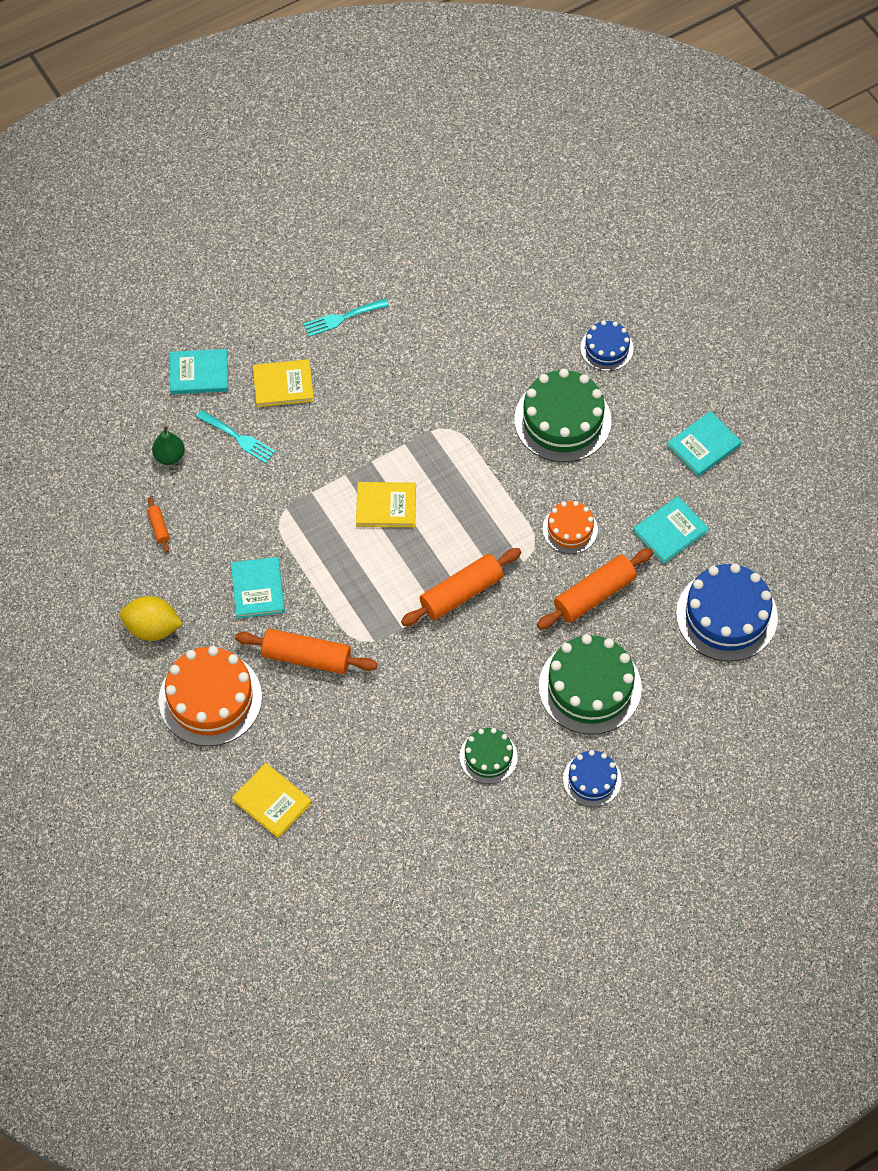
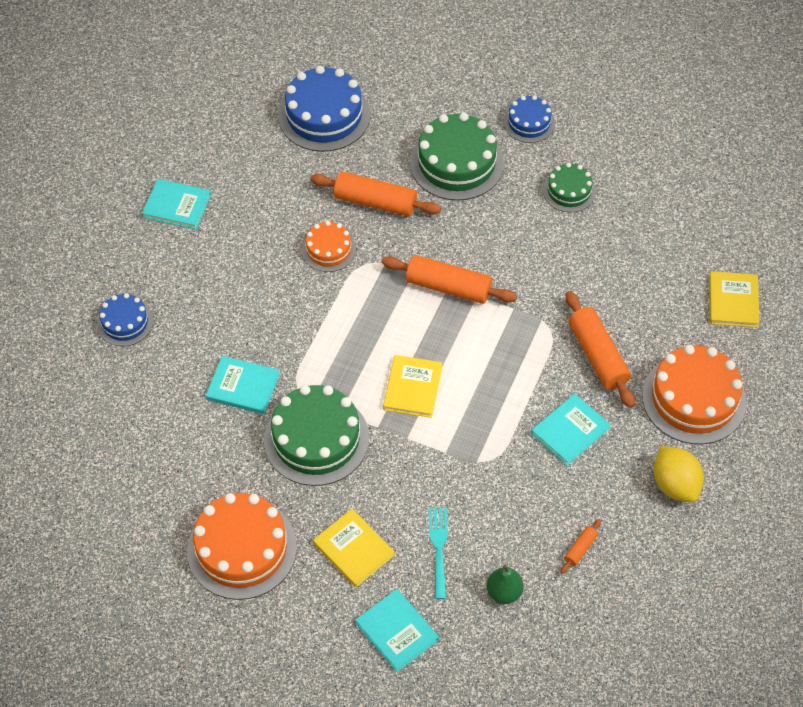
camera: 125 degrees left, 5 degrees down
(342, 318) = (242, 548): turquoise fork -> orange cake
(386, 506) = (413, 388): yellow book -> yellow book turned 45 degrees clockwise
(562, 420) = (225, 313): green cake -> green cake (316, 439)
(670, 531) = (277, 186): turquoise book -> turquoise book (243, 386)

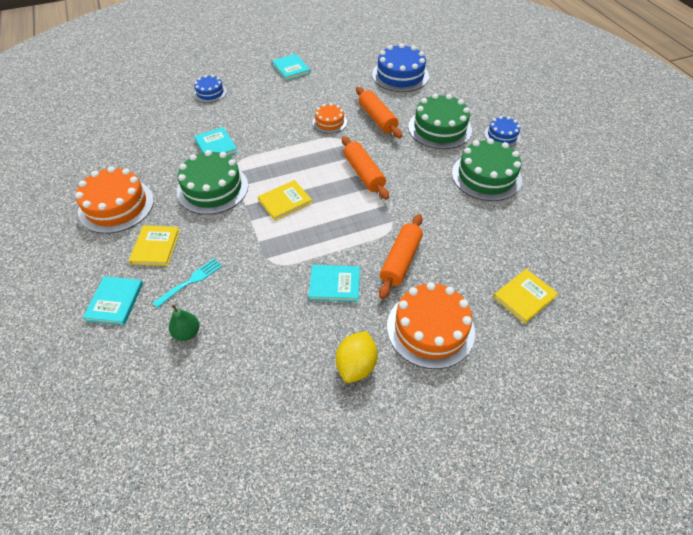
camera: 45 degrees right, 5 degrees down
(569, 191) = (486, 176): green cake -> green cake, size x1.80
(580, 549) = (256, 349): orange rolling pin -> none

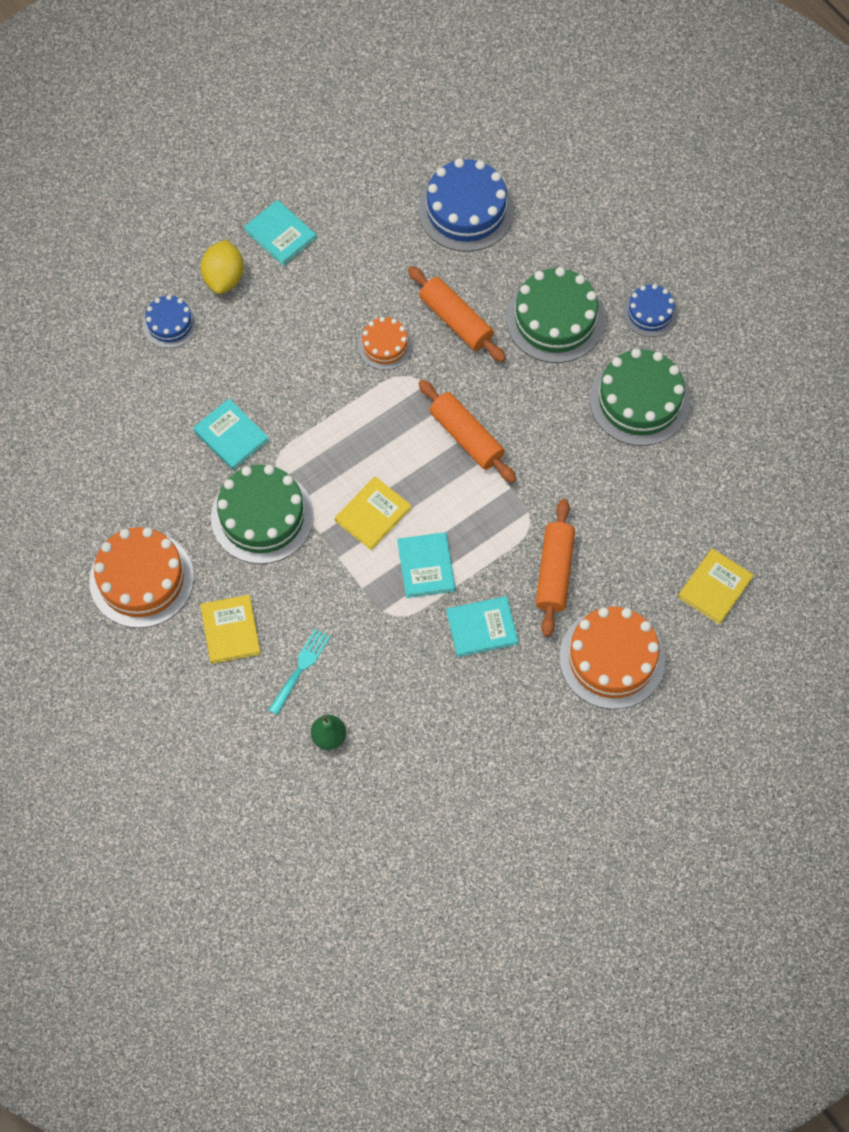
camera: 15 degrees left, 15 degrees up
(115, 301) = (220, 719): turquoise book -> turquoise book (426, 566)
(356, 365) = (539, 726): yellow lemon -> yellow lemon (224, 278)

